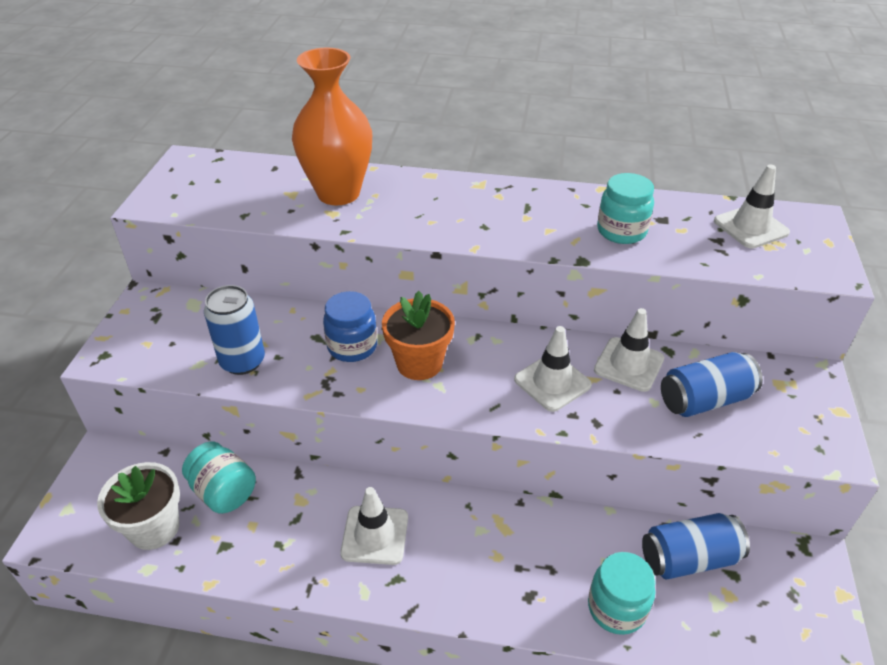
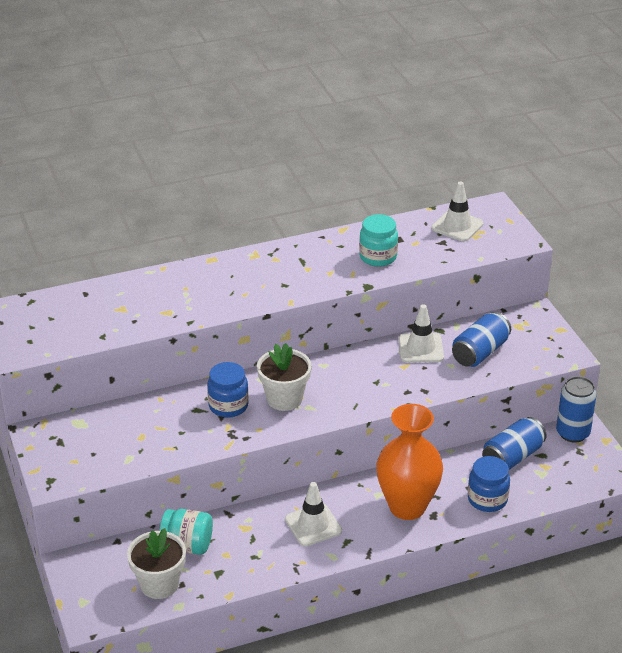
camera: 30 degrees left, 5 degrees down
(242, 361) = (159, 444): blue can -> blue can (572, 433)
(338, 193) = (157, 296): orange vase -> orange vase (407, 507)
(419, 363) = (284, 399): orange flower pot -> white flower pot
(552, 382) = (380, 377): white traffic cone -> none
(616, 608) = (487, 499): turquoise jar -> blue jar

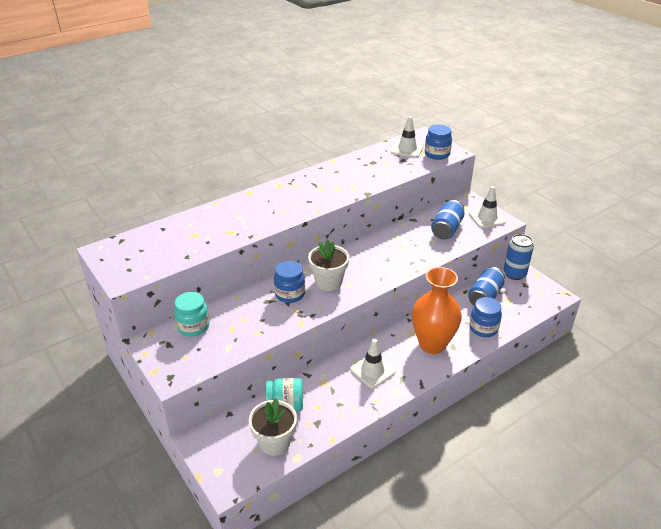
camera: 15 degrees left, 0 degrees up
(378, 257) = (365, 174): turquoise jar -> turquoise jar (193, 326)
(421, 348) = (406, 233): white traffic cone -> white traffic cone (487, 218)
(496, 241) = (437, 154): none -> blue jar

